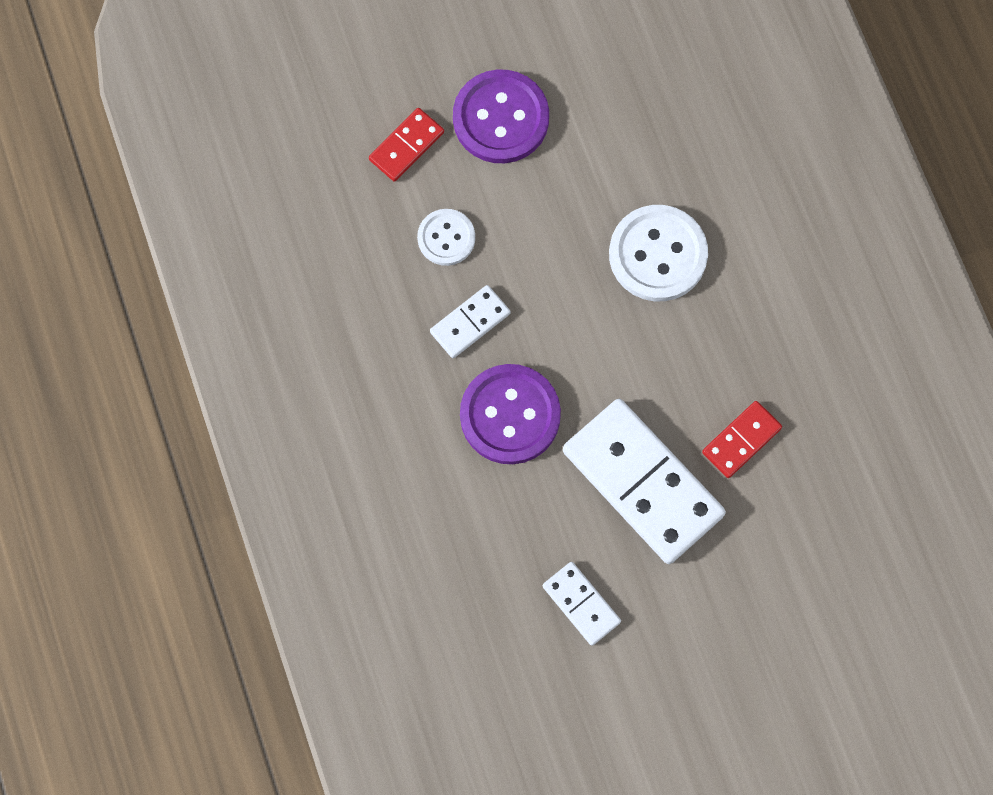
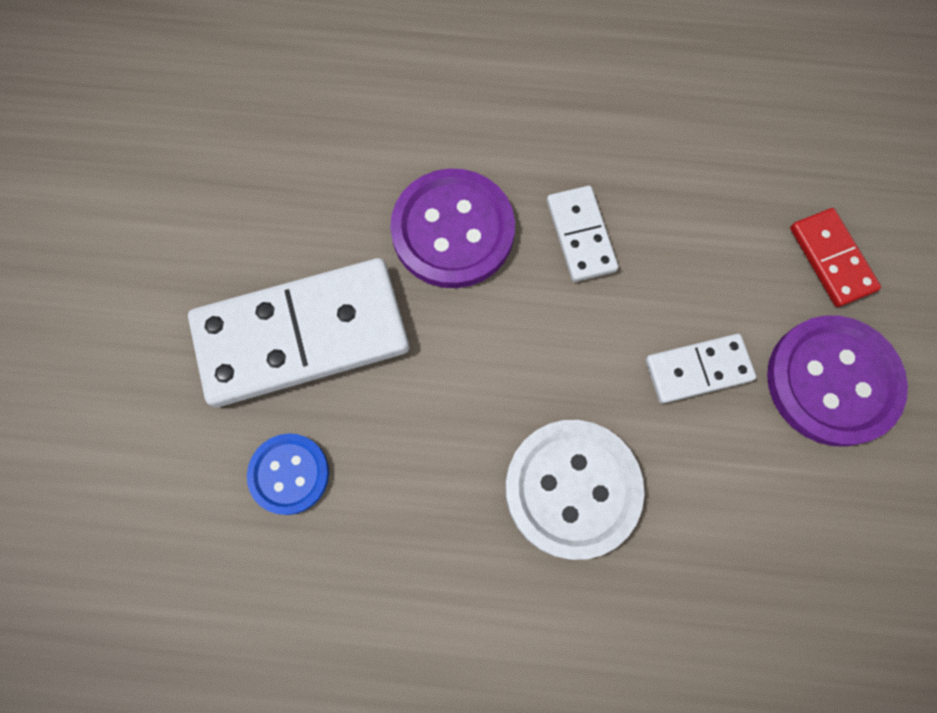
camera: 115 degrees right, 0 degrees up
(446, 238) = (696, 254): white button -> none
(581, 604) = (209, 211): white domino -> white domino (698, 369)
(741, 440) = (289, 474): red domino -> blue button

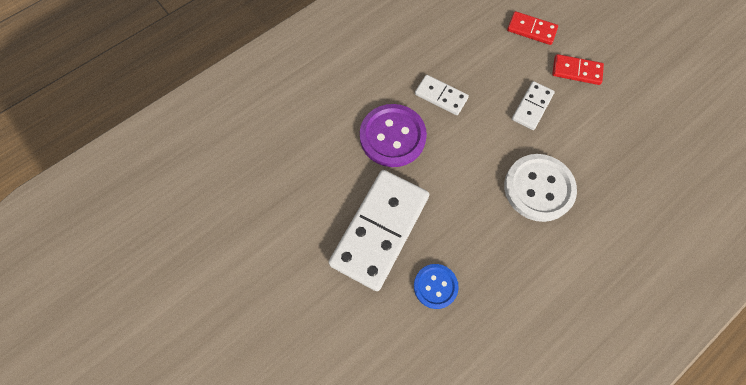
camera: 45 degrees left, 5 degrees down
(832, 381) = (576, 71): purple button -> red domino

